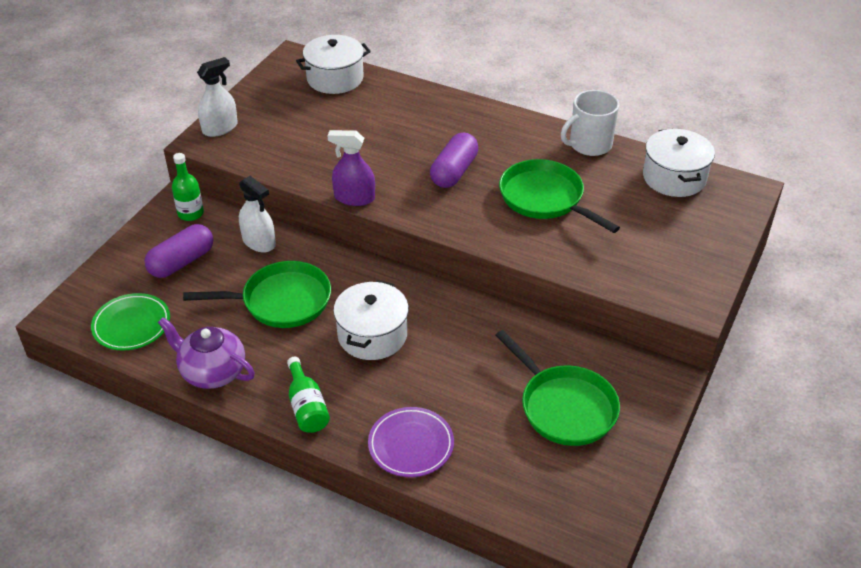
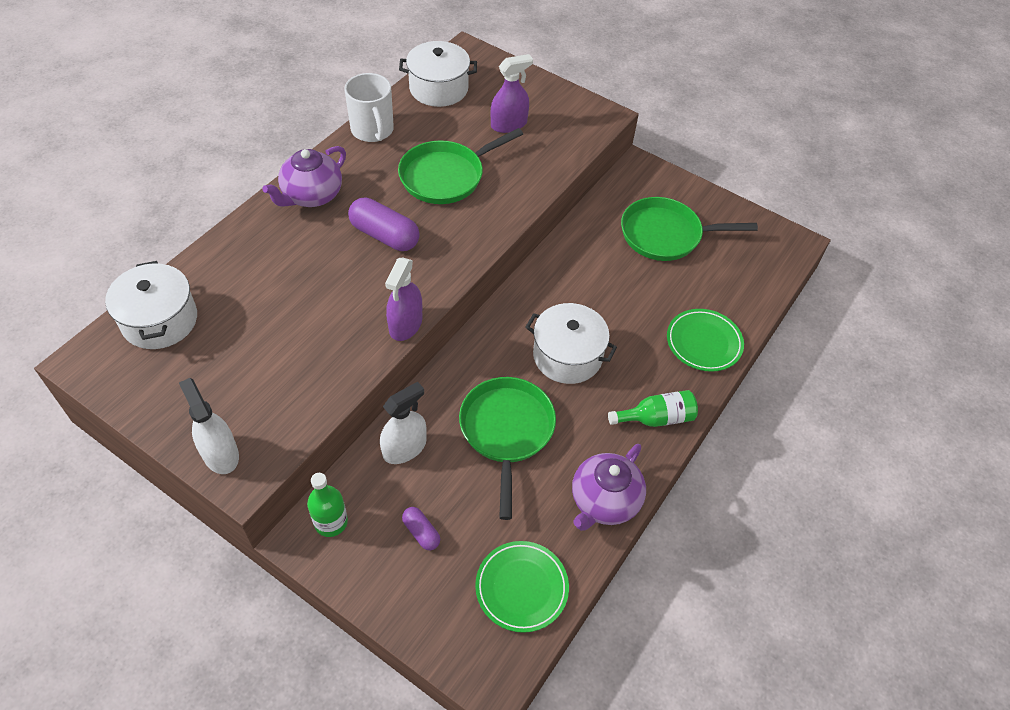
camera: 85 degrees left, 10 degrees up
(182, 262) = (421, 532): purple capsule -> purple capsule, size x0.54
(411, 445) = (703, 342): purple plate -> green plate
(488, 124) = (311, 196): none -> purple teapot
(564, 407) = (665, 235): green pan -> green pan turned 150 degrees counterclockwise
(642, 233) = (509, 124): none -> purple spray bottle

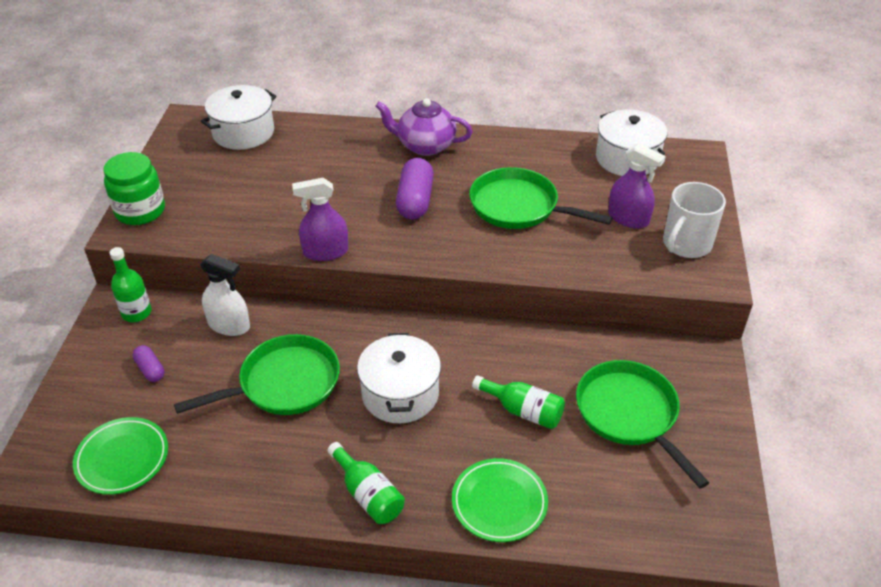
camera: 65 degrees right, 10 degrees down
(220, 454) = (140, 211): white spray bottle -> green jar
(372, 130) = (532, 144): white mug -> white mug (686, 244)
(421, 532) = (150, 369): purple capsule -> purple capsule turned 60 degrees counterclockwise
(604, 501) = (242, 486): purple teapot -> none
(629, 290) = (523, 411): none -> green bottle

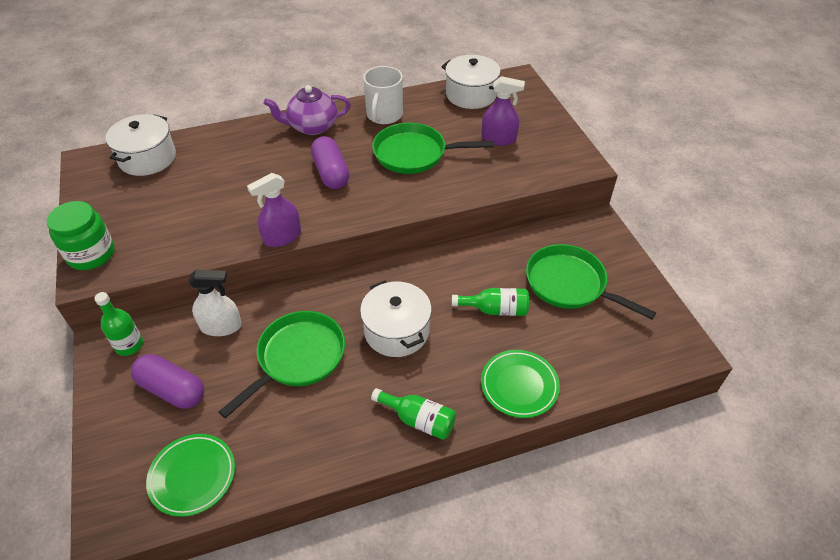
camera: 25 degrees left, 5 degrees up
(150, 369) = (172, 390): purple capsule -> purple capsule, size x1.86
(686, 244) = (549, 146): white mug -> white mug (384, 115)

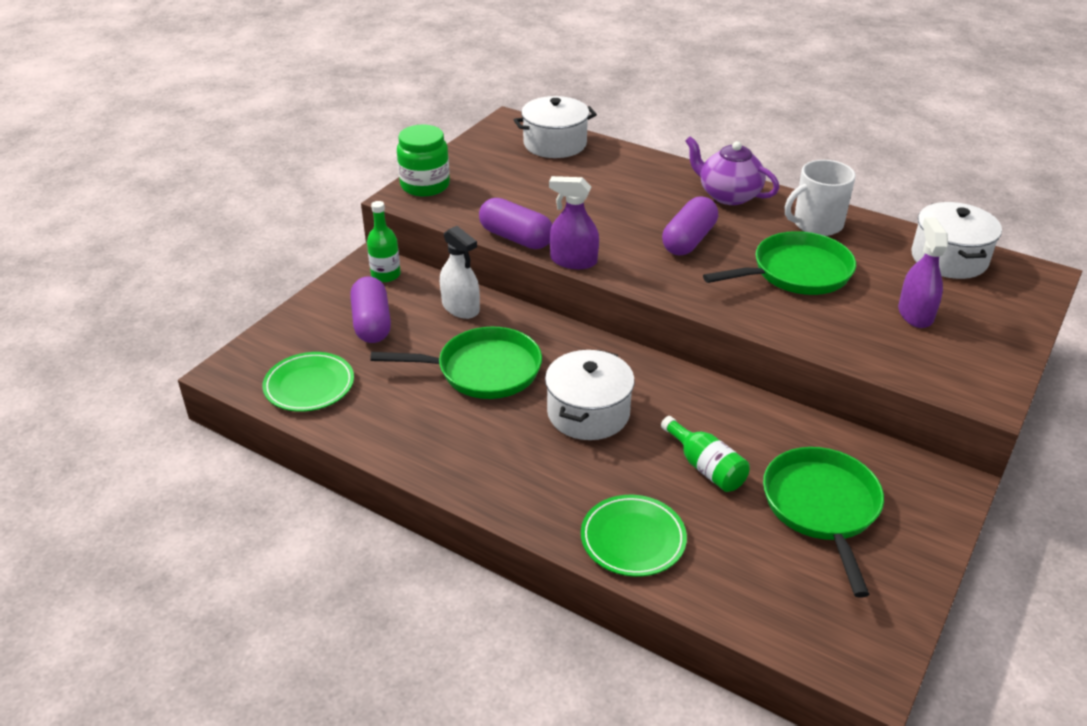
camera: 50 degrees right, 10 degrees down
(220, 248) = (516, 238): none -> purple capsule
(414, 154) = (796, 272): green pan -> green pan turned 105 degrees clockwise
(418, 420) = (508, 487): green bottle -> none
(498, 139) = (915, 314): purple spray bottle -> purple spray bottle turned 150 degrees counterclockwise

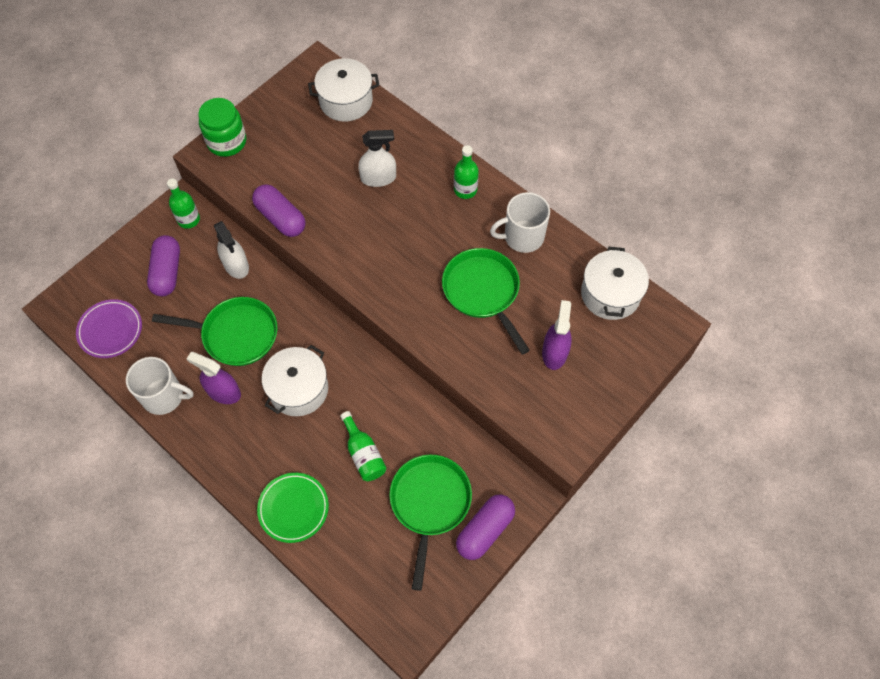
camera: 10 degrees right, 25 degrees up
(309, 386) = (110, 330): green plate -> purple plate
(404, 443) = (164, 396): none -> white mug
(573, 261) = (317, 252): purple spray bottle -> purple spray bottle (223, 392)
(621, 196) = (378, 178): none -> white spray bottle
(688, 240) = (413, 241): purple capsule -> purple capsule (485, 530)
(728, 195) = (465, 190): purple teapot -> green bottle
(796, 272) = (483, 292): green pan -> green pan turned 105 degrees counterclockwise

